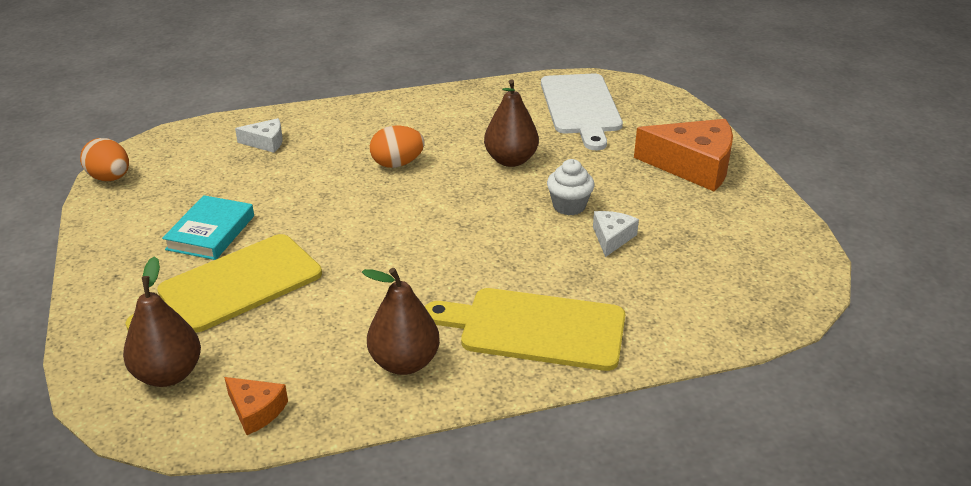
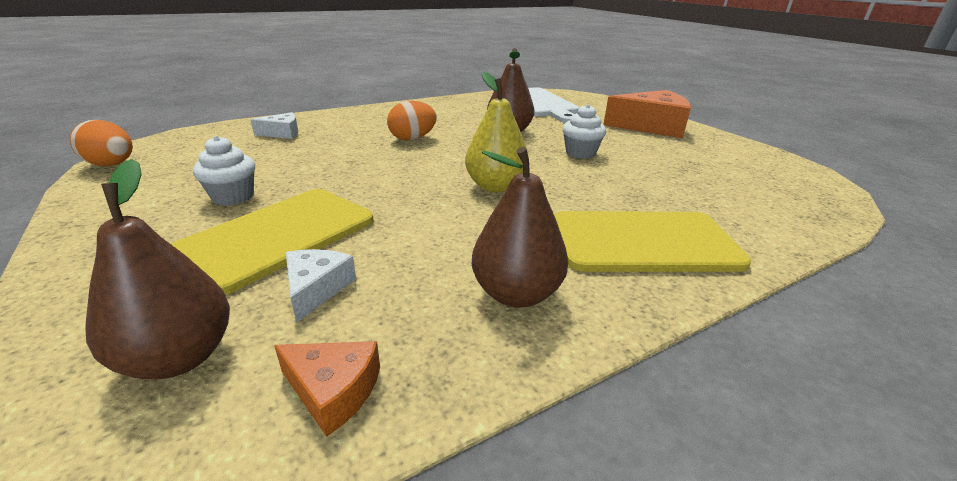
camera: 15 degrees left, 5 degrees down
(210, 232) = (233, 197): turquoise book -> white cupcake
(449, 246) = (495, 186): none -> yellow pear
(612, 238) = (635, 169): white cheese -> white cheese (316, 289)

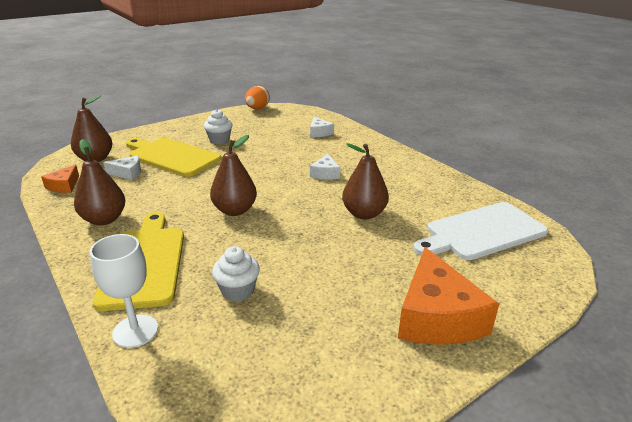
camera: 85 degrees right, 0 degrees up
(412, 139) = (325, 173): orange egg -> white cheese
(495, 186) = (235, 210): yellow pear -> brown pear
(580, 153) = (314, 251): white cupcake -> white cupcake (237, 291)
(761, 237) = (135, 331): none -> white goblet

